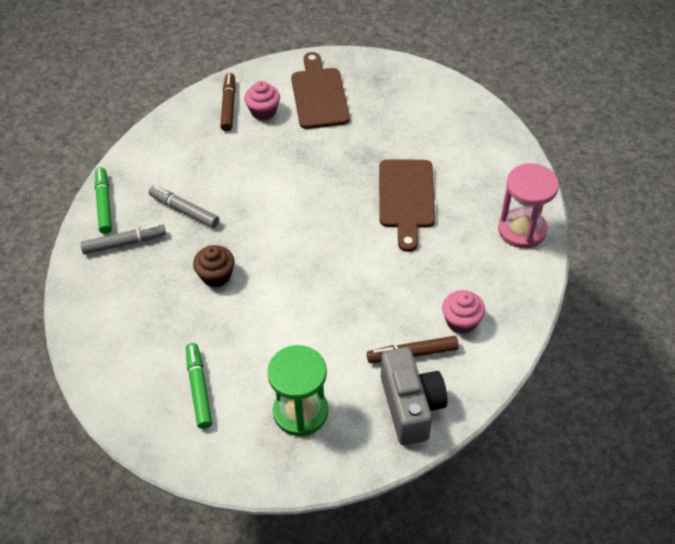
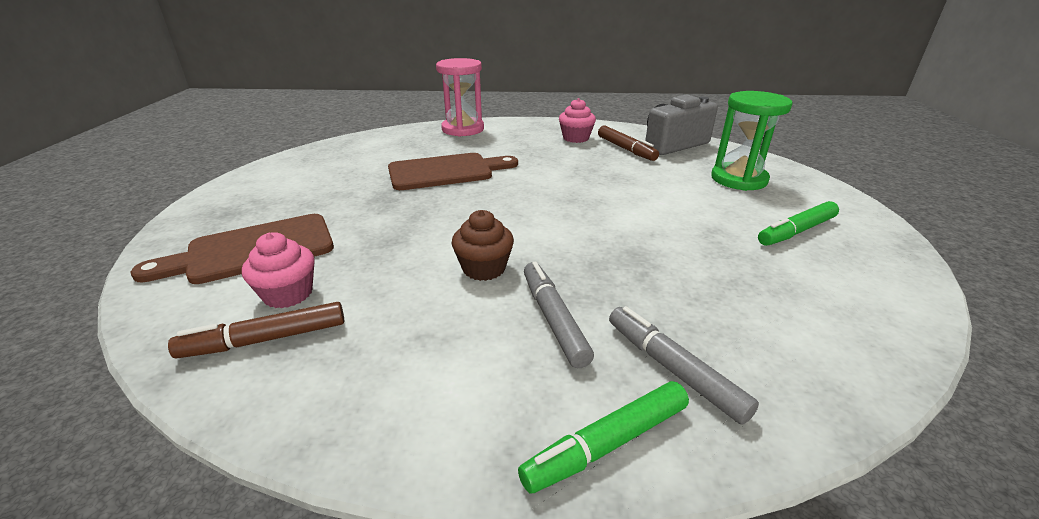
camera: 110 degrees left, 20 degrees down
(184, 210) = (553, 319): grey marker -> grey marker turned 150 degrees clockwise
(216, 275) = (644, 257): brown cupcake -> brown cupcake (484, 268)

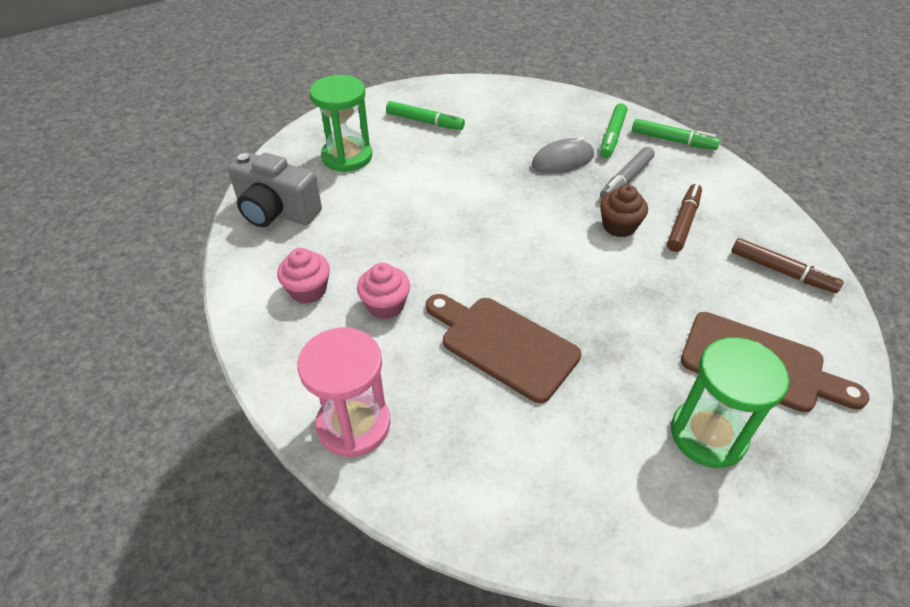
camera: 125 degrees left, 15 degrees up
(273, 202) = (708, 435): none -> green hourglass
(288, 294) = (753, 296): pink cupcake -> pink cupcake (385, 305)
(626, 149) = (318, 239): brown marker -> brown marker (683, 222)
(641, 289) = (562, 160): none -> grey mouse
(673, 369) = (612, 136): grey marker -> green marker

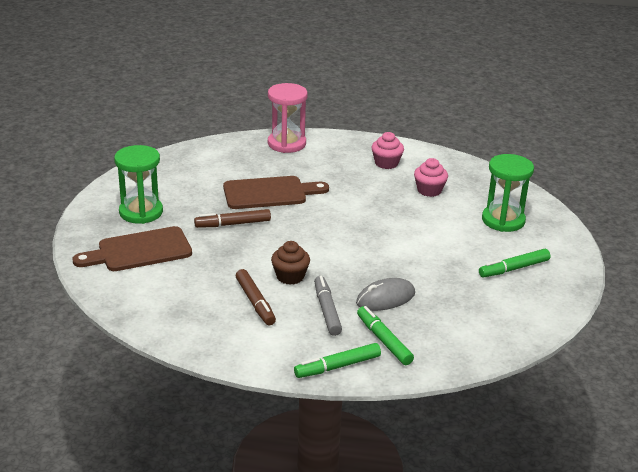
camera: 130 degrees right, 15 degrees down
(276, 212) = (470, 178): grey camera -> none
(385, 305) = (344, 177): pink cupcake -> pink cupcake (429, 190)
(562, 160) = (385, 298): grey mouse -> grey mouse turned 45 degrees clockwise
(782, 271) = (165, 306): brown marker -> brown marker (233, 224)

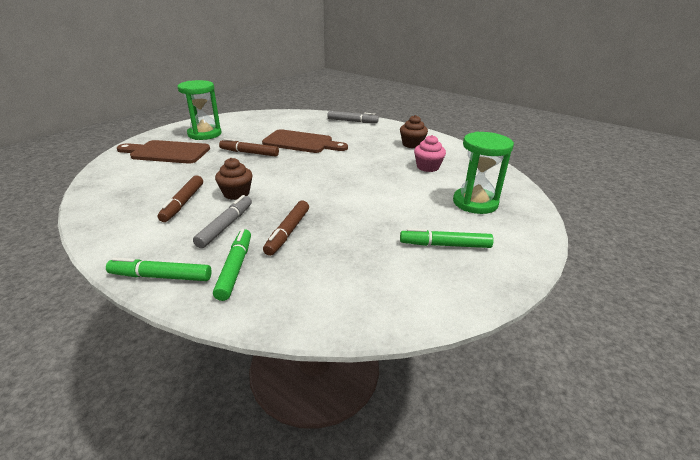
camera: 30 degrees right, 0 degrees up
(286, 144) = (352, 121): pink hourglass -> grey marker
(385, 298) = (288, 232): grey mouse -> brown marker
(386, 163) = (412, 144): pink cupcake -> brown cupcake

